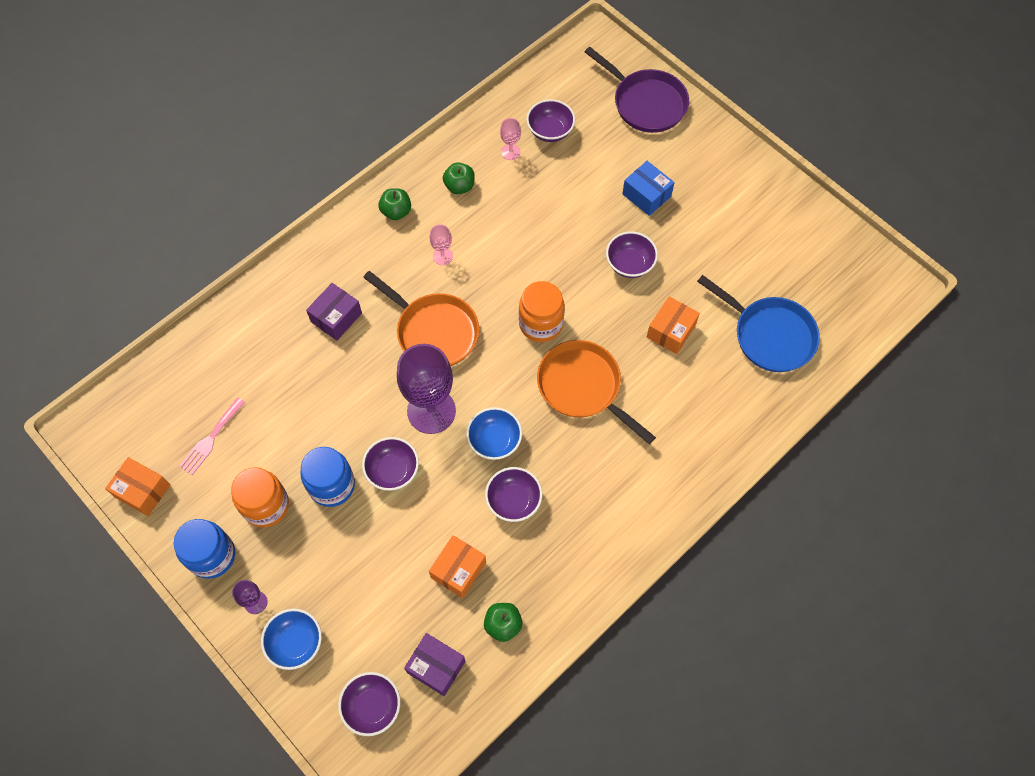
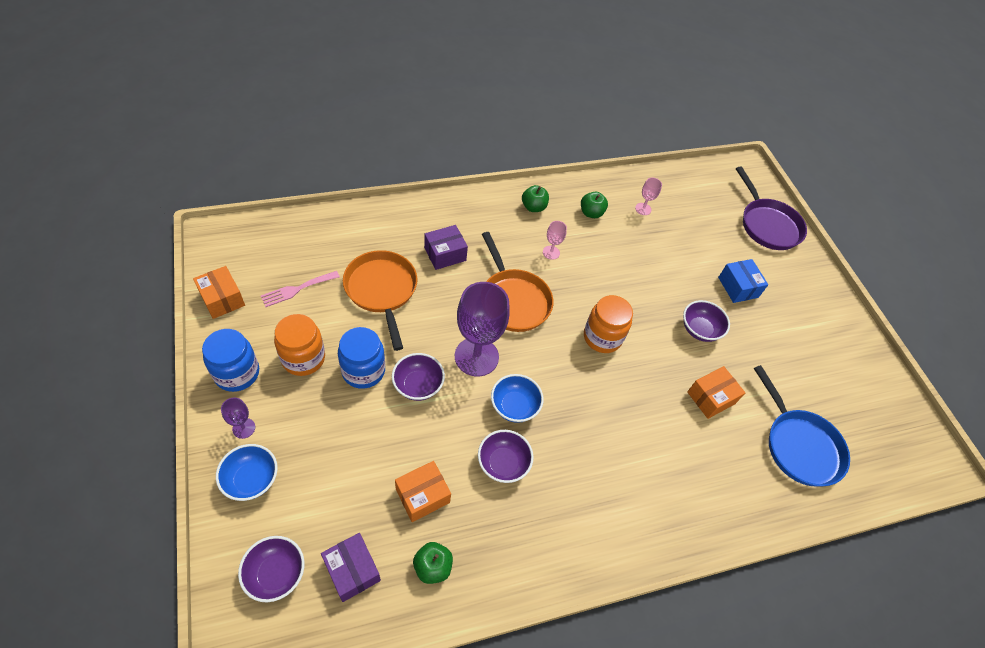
camera: 20 degrees right, 10 degrees down
(550, 131) = (681, 209): purple bowl -> none
(583, 387) = (612, 403): orange pan -> orange pan (382, 291)

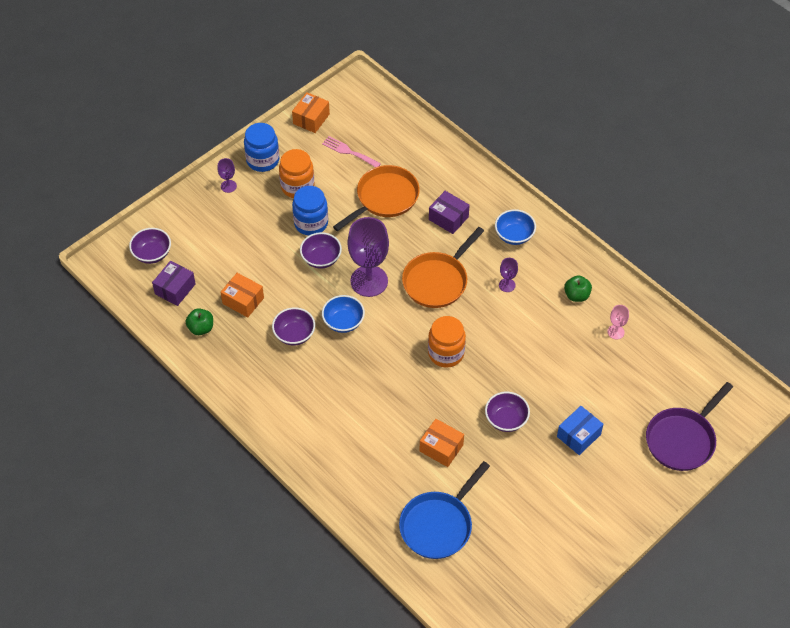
camera: 70 degrees right, 0 degrees up
(251, 479) = (199, 210): blue bowl -> blue bowl (514, 235)
(533, 207) = (548, 252): green apple -> none
(551, 252) = (507, 285): pink goblet -> purple goblet

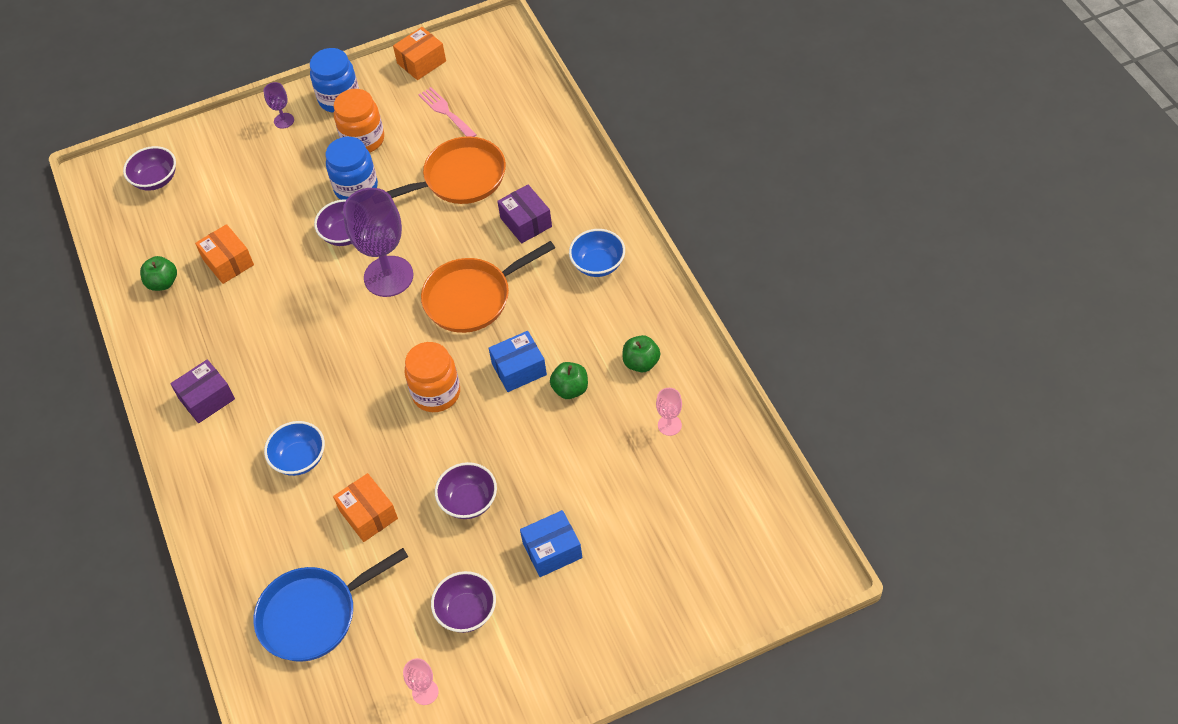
camera: 25 degrees right, 0 degrees up
(175, 289) = (159, 228): purple box -> purple box (207, 399)
(294, 334) = (266, 319): purple bowl -> purple bowl (466, 612)
(343, 322) = (331, 319): blue bowl -> blue bowl (299, 459)
(495, 321) = (519, 369): none -> blue box
(507, 285) = (557, 326): purple goblet -> none
(537, 326) = (570, 389): none -> green apple
(540, 551) = (425, 692): none -> pink goblet
(682, 439) = (690, 597): purple pan -> none

